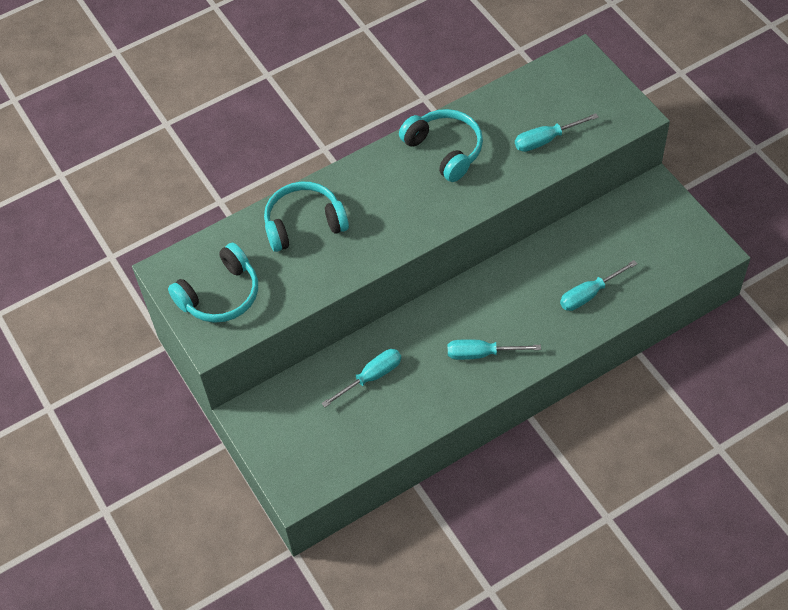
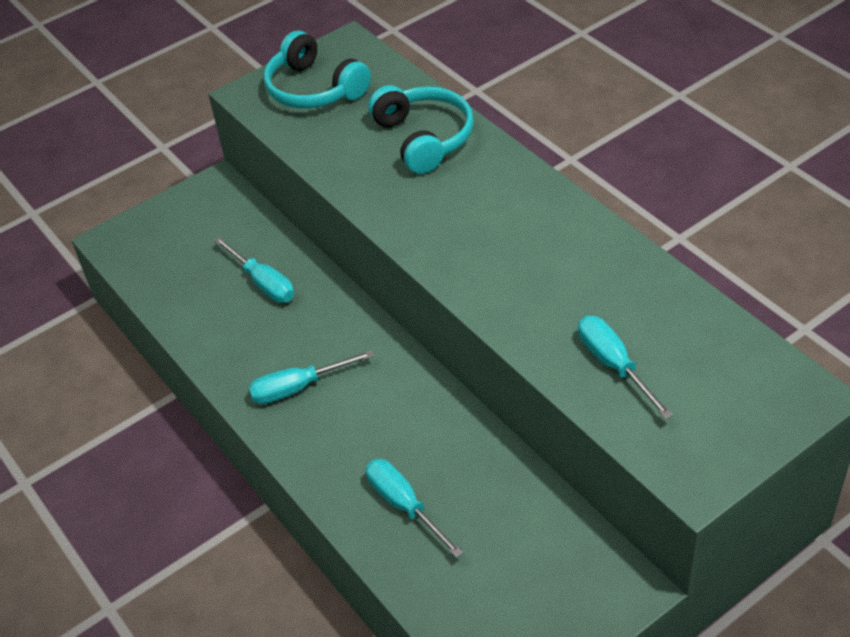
camera: 85 degrees right, 10 degrees down
(445, 150) = (570, 253): turquoise headphones -> none
(481, 354) = (298, 387): turquoise screwdriver -> turquoise screwdriver turned 105 degrees counterclockwise

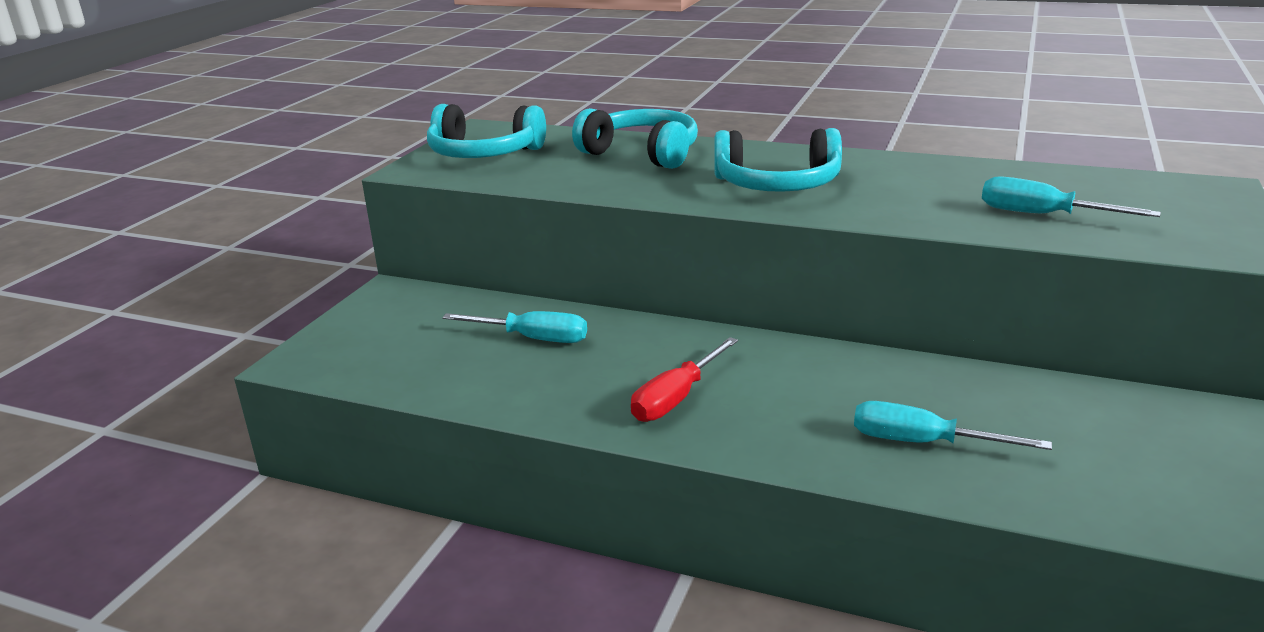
camera: 35 degrees left, 20 degrees down
(298, 387) = (676, 398): turquoise screwdriver -> red screwdriver
(472, 231) = (777, 185): none -> turquoise headphones

